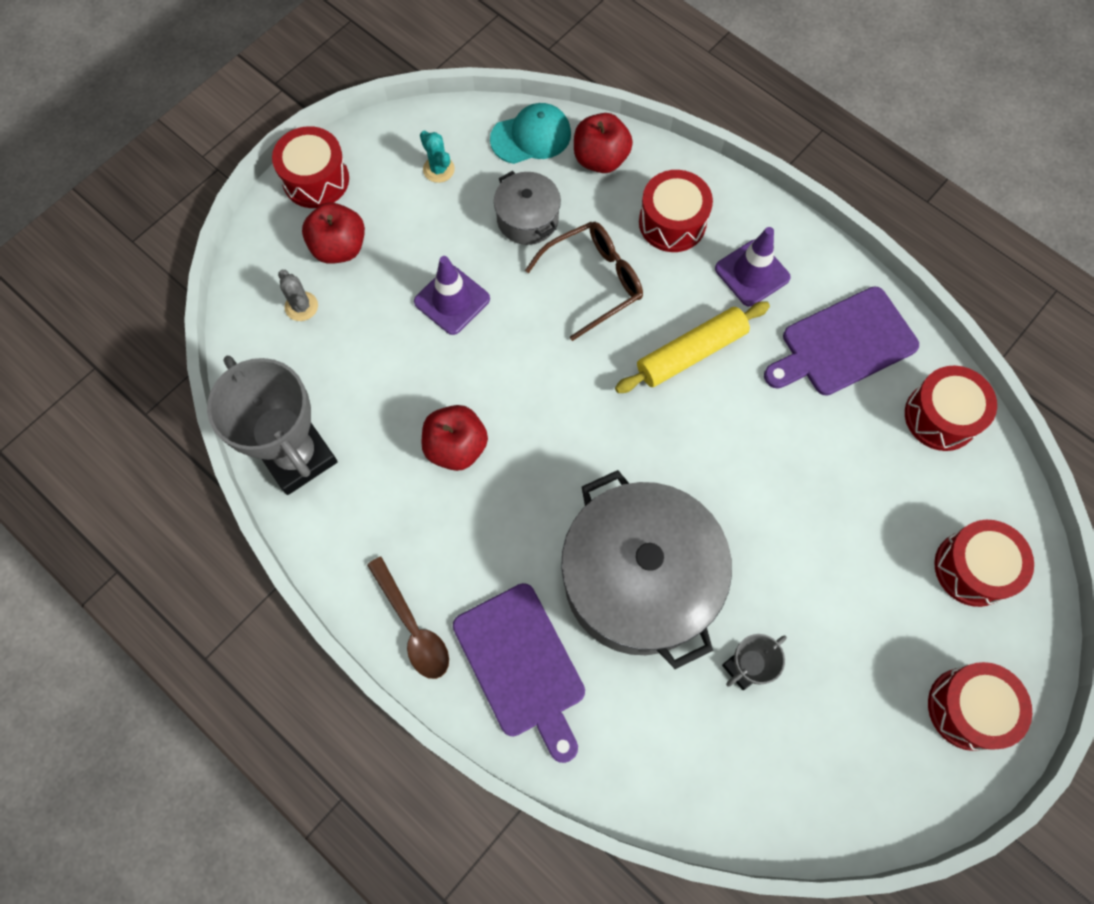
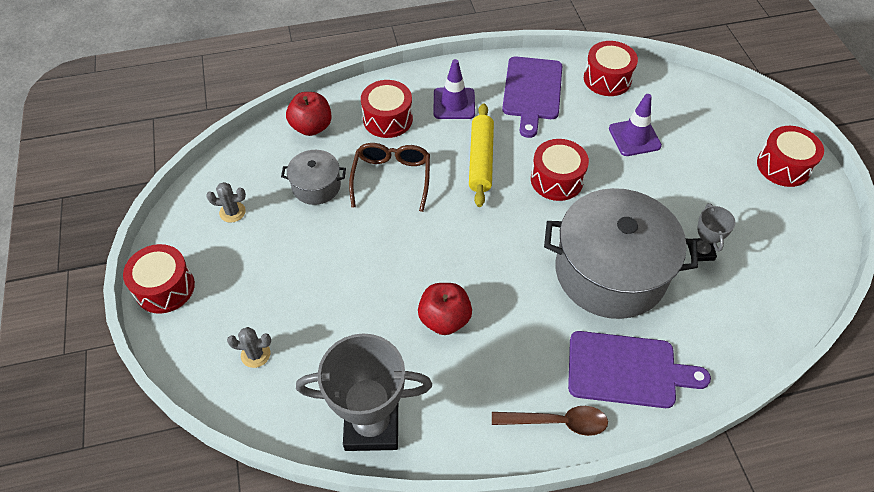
camera: 55 degrees left, 15 degrees down
(339, 247) = (232, 304): red apple -> none
(438, 169) = (232, 212): turquoise cactus -> grey cactus
(452, 300) = (335, 260): purple traffic cone -> purple traffic cone (634, 137)
(531, 136) = (260, 151): turquoise cap -> none
(973, 568) = (704, 117): red drum -> red drum (556, 179)

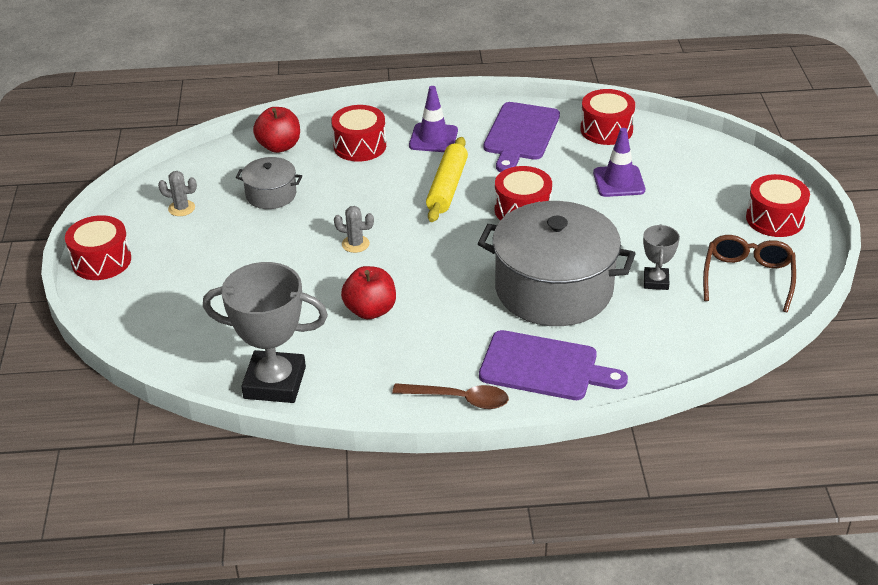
camera: 10 degrees right, 15 degrees down
(255, 354) = (176, 319): grey cactus -> grey cactus (355, 244)
(391, 179) = (349, 195): brown glasses -> brown glasses (748, 278)

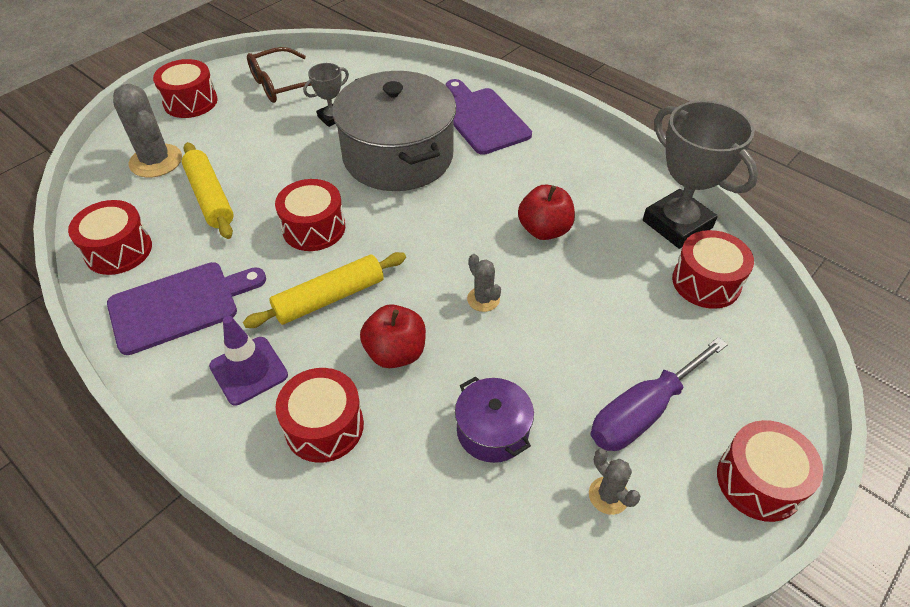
camera: 135 degrees left, 10 degrees up
(194, 251) = (642, 412): none -> purple screwdriver
(215, 351) = (706, 282): none -> red drum
(271, 194) = (492, 431): grey pot -> purple pot
(279, 146) = (402, 510): red apple -> red apple (395, 353)
(459, 399) = (560, 135): brown spoon -> none
(618, 181) = (210, 197): purple traffic cone -> yellow rolling pin
(699, 174) = (156, 161): none -> grey cactus

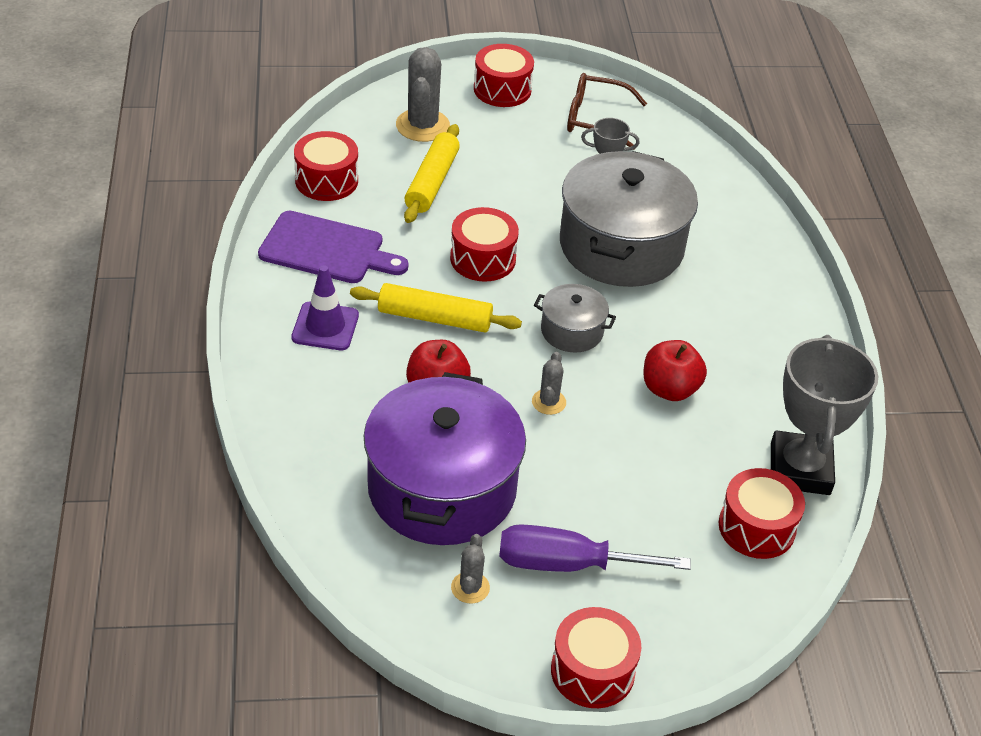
camera: 40 degrees right, 5 degrees down
(324, 426) = (334, 398): red drum -> none
(436, 236) = (572, 331): none -> grey pot
(482, 118) = (741, 262): purple cutting board -> none
(492, 431) = (442, 488): purple pot -> purple pot, size x2.12

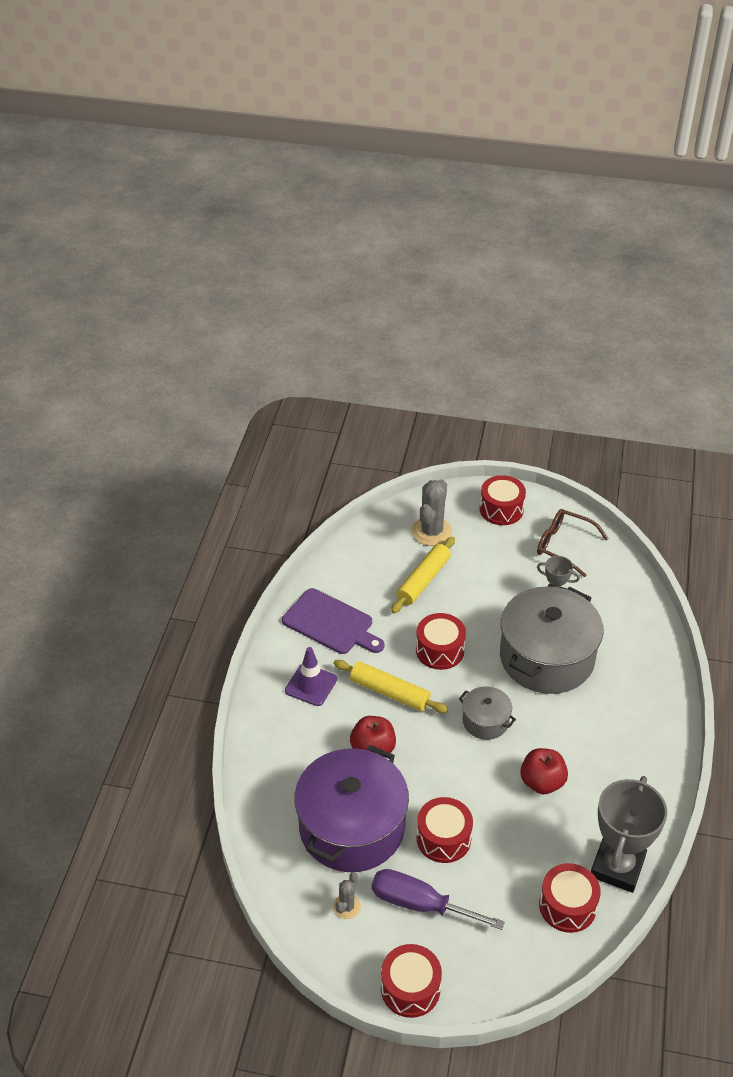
camera: 20 degrees right, 0 degrees up
(326, 180) = (348, 567): red drum -> red drum (443, 838)
(548, 402) = (449, 775): grey cactus -> none

